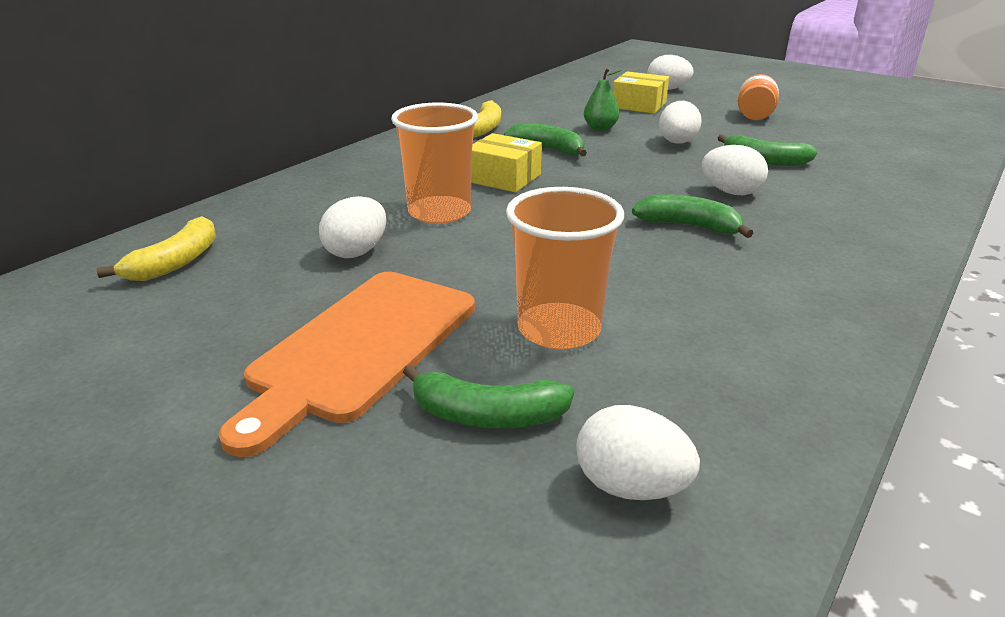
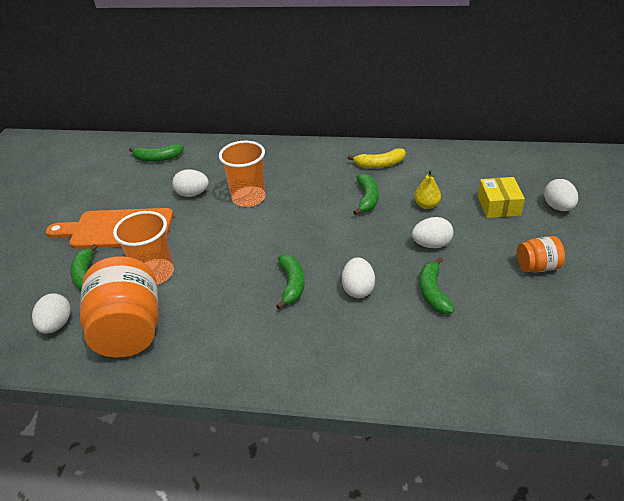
camera: 65 degrees right, 10 degrees up
(176, 262) = (158, 158): yellow banana -> green banana
(503, 178) = (308, 200): yellow box -> none
(600, 129) = (426, 205): green pear -> yellow pear
(710, 385) = (129, 330): none -> orange jar

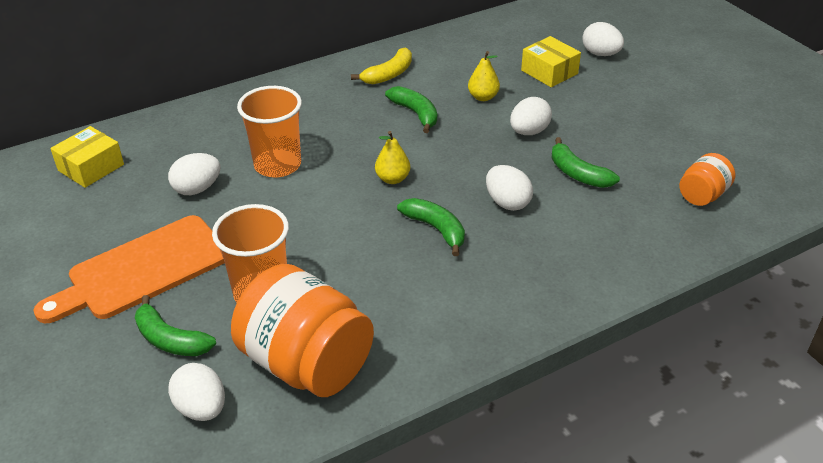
camera: 40 degrees left, 0 degrees up
(158, 158) = (91, 167): green banana -> yellow box
(303, 237) = (392, 179): none -> yellow pear
(537, 267) = (638, 113): orange jar -> orange jar (702, 195)

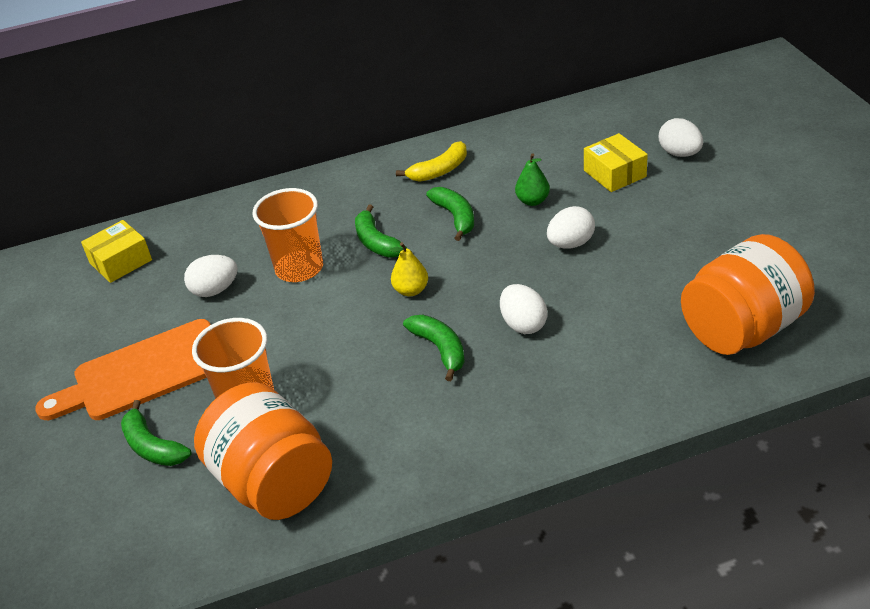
camera: 15 degrees right, 0 degrees up
(201, 408) = (164, 518): white egg -> none
(483, 97) = (532, 201): yellow pear -> green pear
(578, 174) = (610, 295): green banana -> green banana (376, 242)
(702, 195) = (742, 329): orange jar -> orange jar, size x2.02

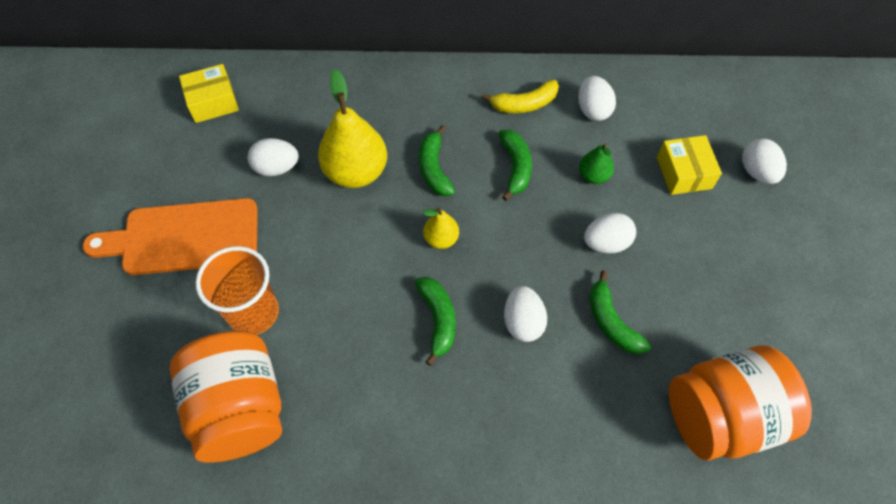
camera: 15 degrees right, 20 degrees up
(152, 446) = (160, 323): green banana -> green banana (611, 322)
(299, 268) = (356, 172): orange cup -> yellow pear
(506, 156) = (593, 110): none -> white egg

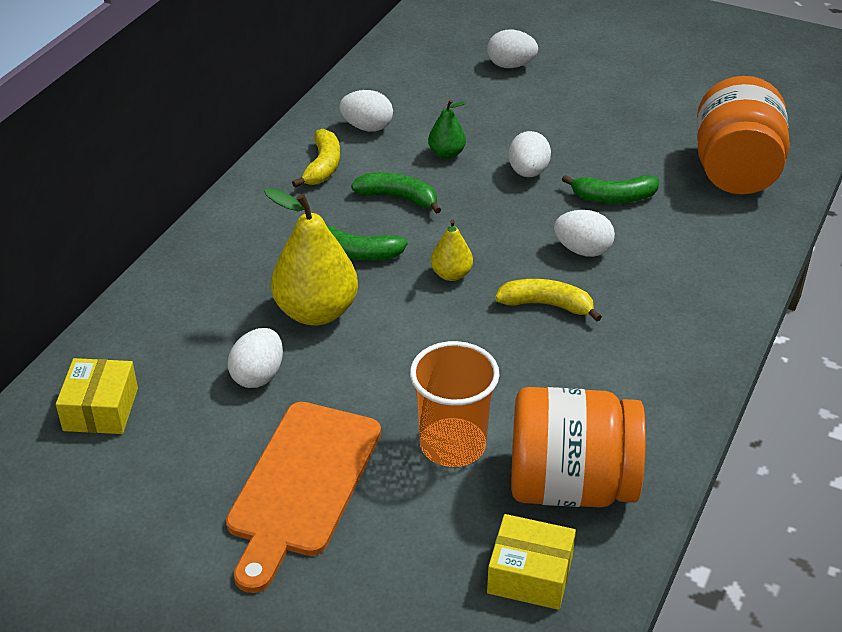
camera: 65 degrees left, 20 degrees down
(438, 319) = (546, 305): green banana -> yellow banana
(684, 173) = (482, 102): yellow box -> yellow box (530, 574)

